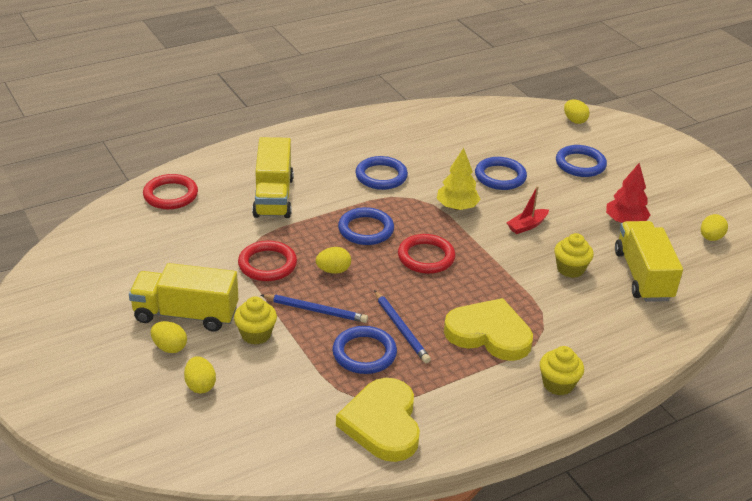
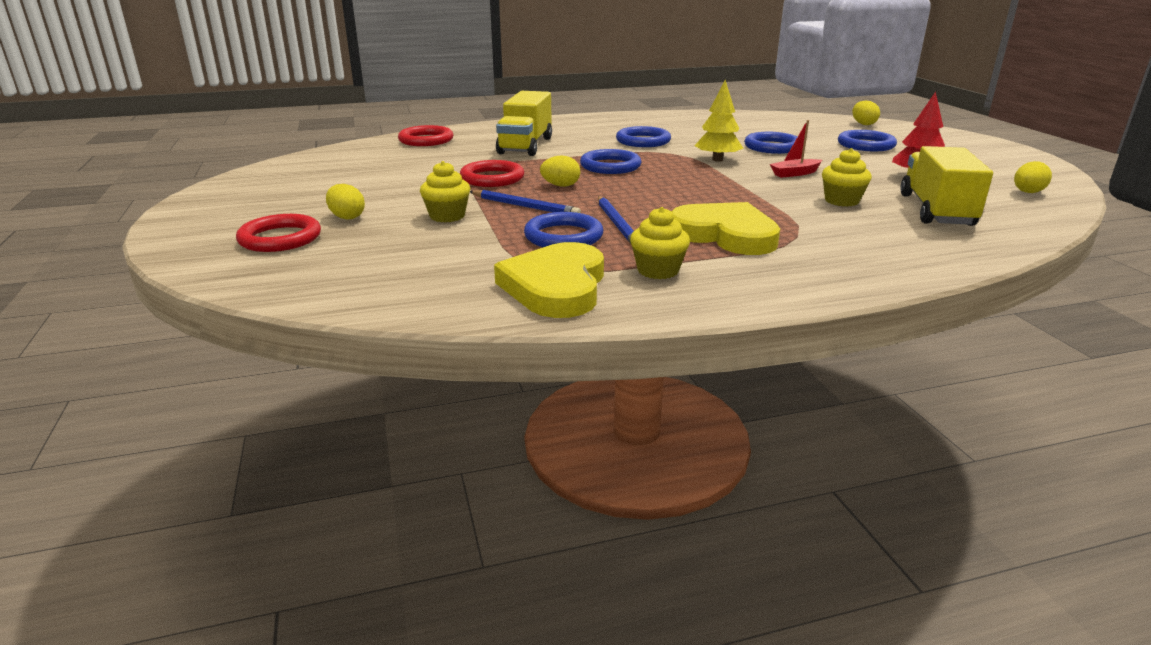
camera: 15 degrees right, 10 degrees down
(186, 314) = (382, 200): yellow truck -> none
(200, 385) = (357, 243): yellow egg -> none
(426, 257) = (669, 184): red ring -> red ring (280, 238)
(558, 384) = (807, 276): yellow cupcake -> yellow cupcake (658, 270)

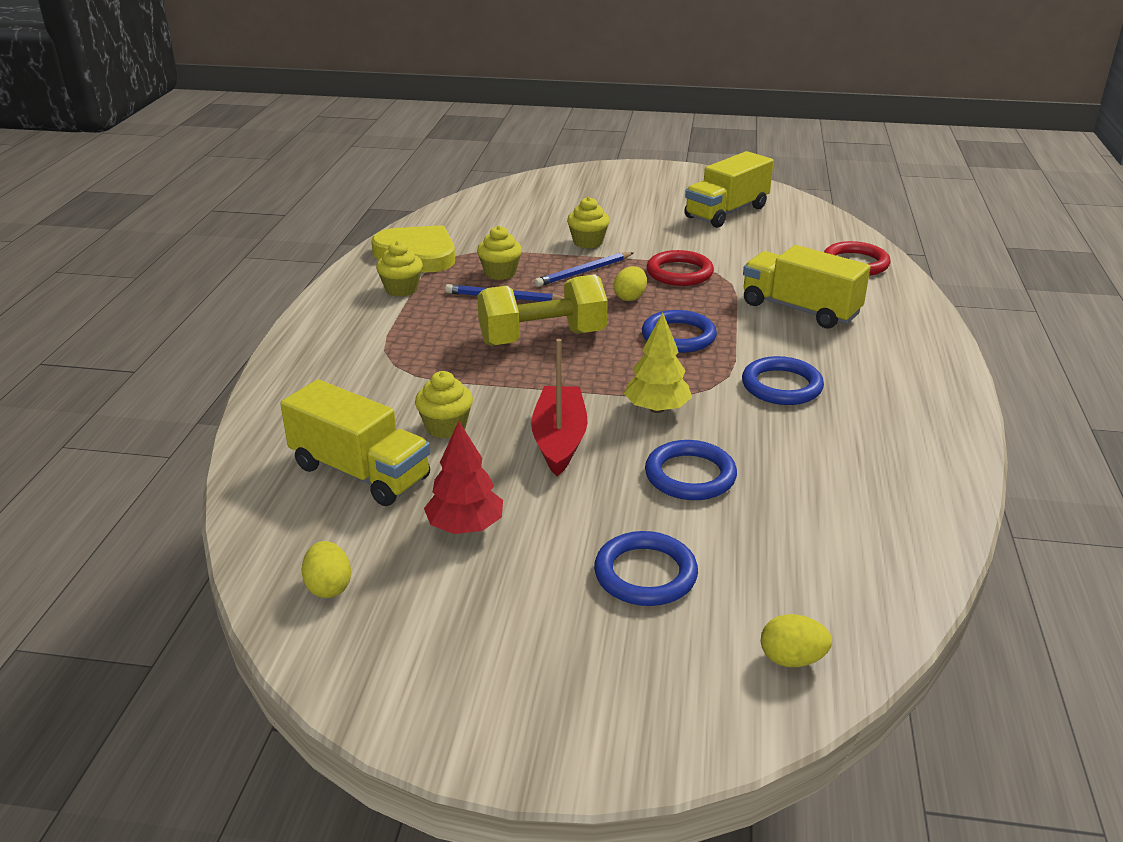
camera: 115 degrees right, 5 degrees up
(280, 238) = (591, 192): red ring -> none
(326, 180) = (726, 212): none -> yellow truck
(347, 217) = (618, 212): yellow egg -> none
(563, 236) = (500, 273): blue ring -> yellow cupcake
(672, 199) = (542, 338): none -> yellow dumbbell
(725, 234) = (433, 334): yellow heart -> none
(794, 173) = (559, 440): red boat -> red boat, size x1.69

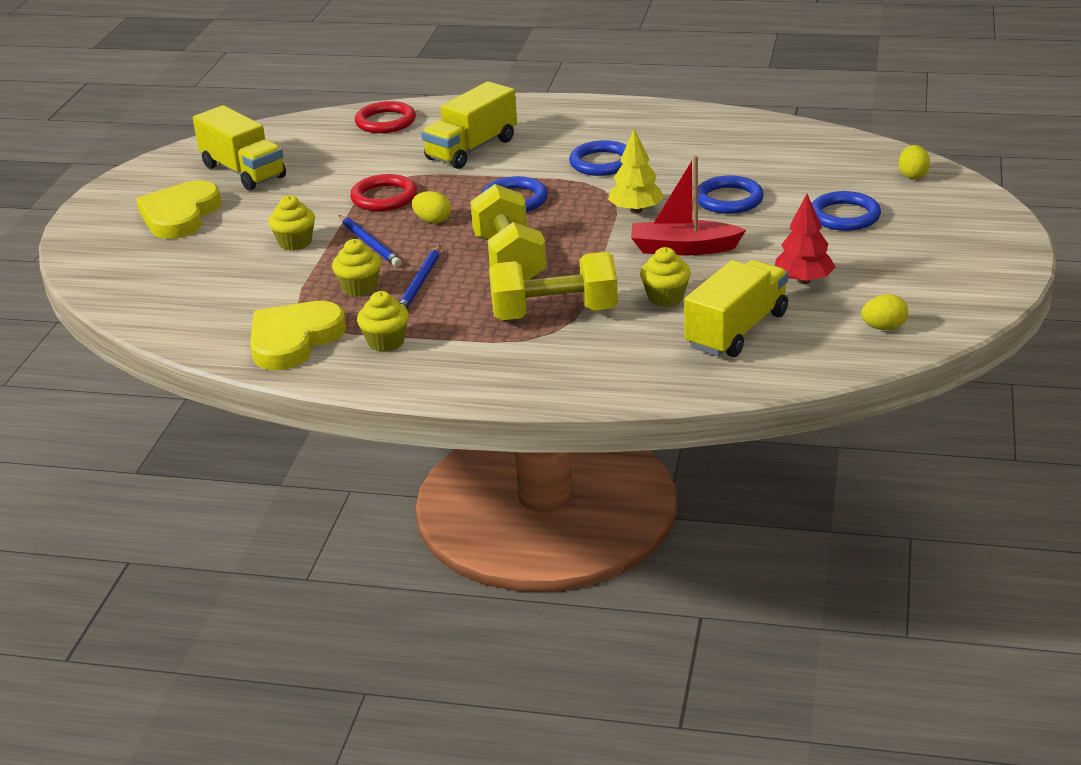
camera: 85 degrees left, 0 degrees up
(428, 364) = (554, 314): none -> yellow dumbbell
(640, 197) = (180, 215): none -> yellow heart

